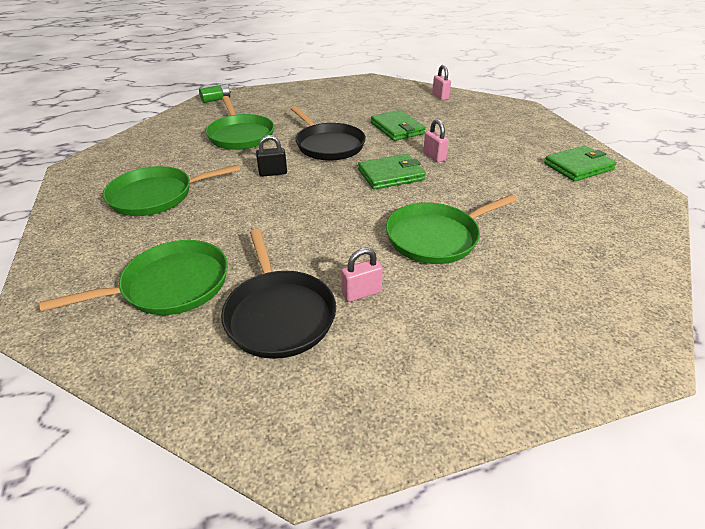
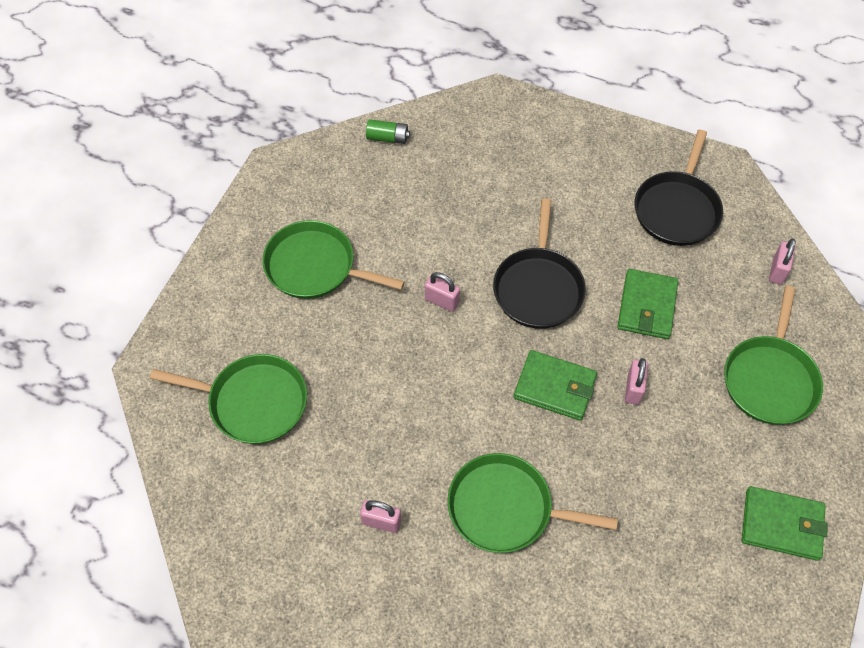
camera: 40 degrees right, 20 degrees up
(216, 100) = (492, 106): green battery -> green battery (388, 138)
(240, 135) = (462, 205): green pan -> green pan (770, 379)
(273, 173) = (442, 301): black padlock -> pink padlock
(279, 314) = (305, 495): black pan -> black pan (677, 209)

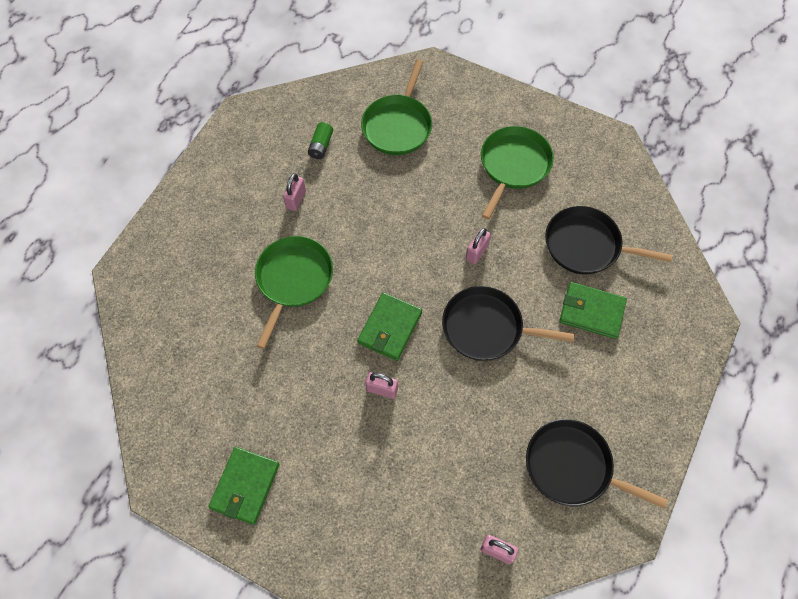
camera: 95 degrees right, 5 degrees up
(388, 138) = (650, 223): green battery -> green battery (321, 146)
(421, 195) = (586, 245): none -> black pan
(647, 306) = (463, 416): green wallet -> green wallet (591, 312)
(770, 379) = (380, 512): green pan -> none

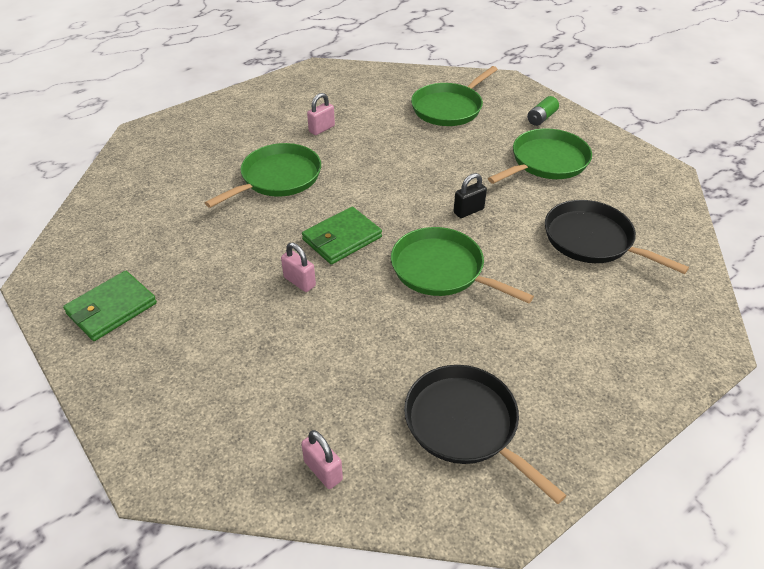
camera: 25 degrees right, 20 degrees down
(321, 146) = (369, 103): green battery -> green battery (541, 118)
(476, 252) = (468, 211): pink padlock -> black padlock
(487, 328) = (442, 270): black pan -> green pan
(591, 312) = (568, 294): green wallet -> none

